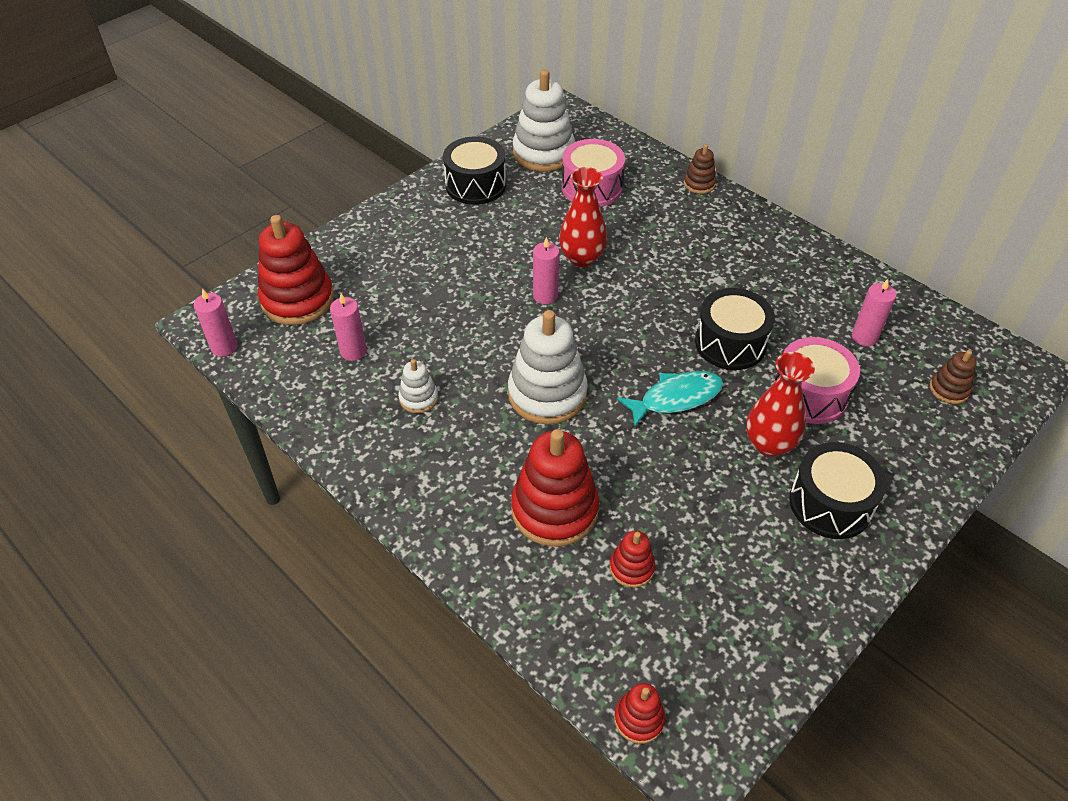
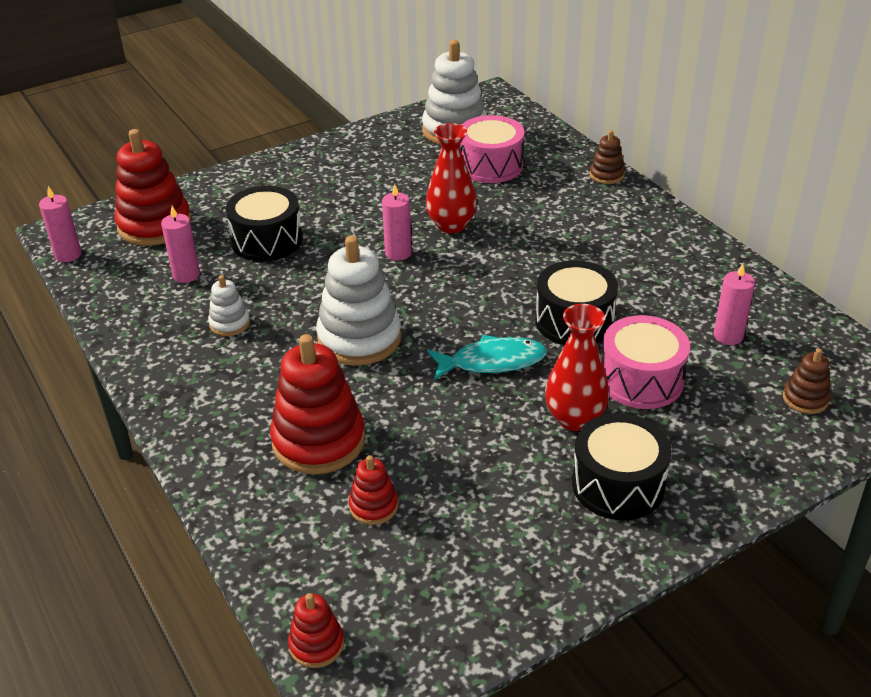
camera: 15 degrees right, 10 degrees down
(475, 185) = (373, 150): black drum -> black drum (267, 240)

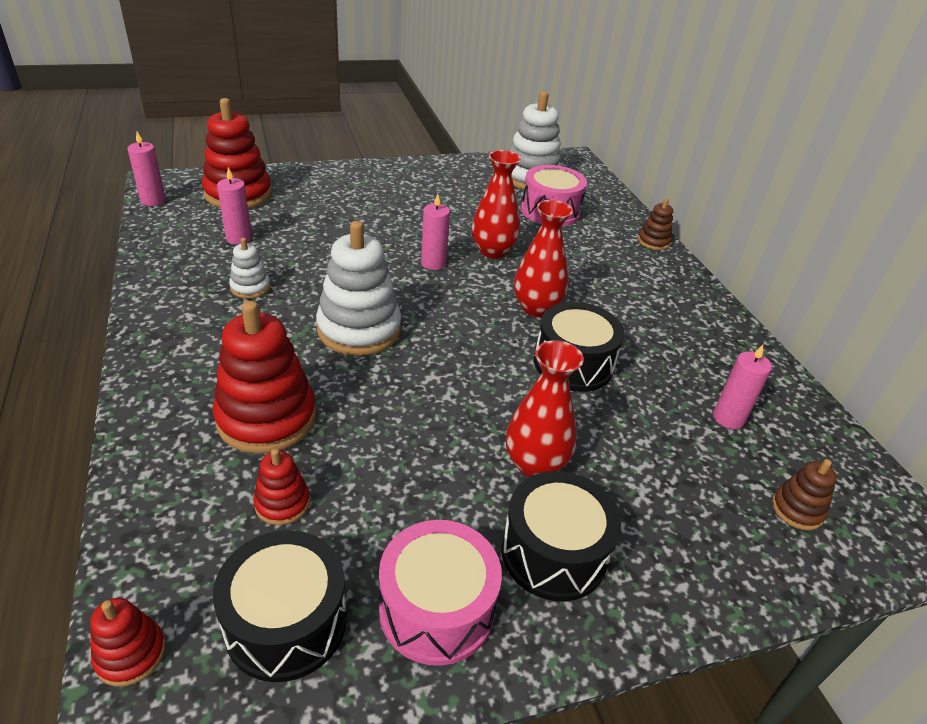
camera: 10 degrees right, 0 degrees up
(267, 240) = (324, 227): black drum -> black drum (286, 622)
(492, 362) = (475, 383): turquoise fish -> none
(518, 274) = (536, 308): none -> red vase
(641, 380) = (620, 441): pink drum -> pink drum (436, 609)

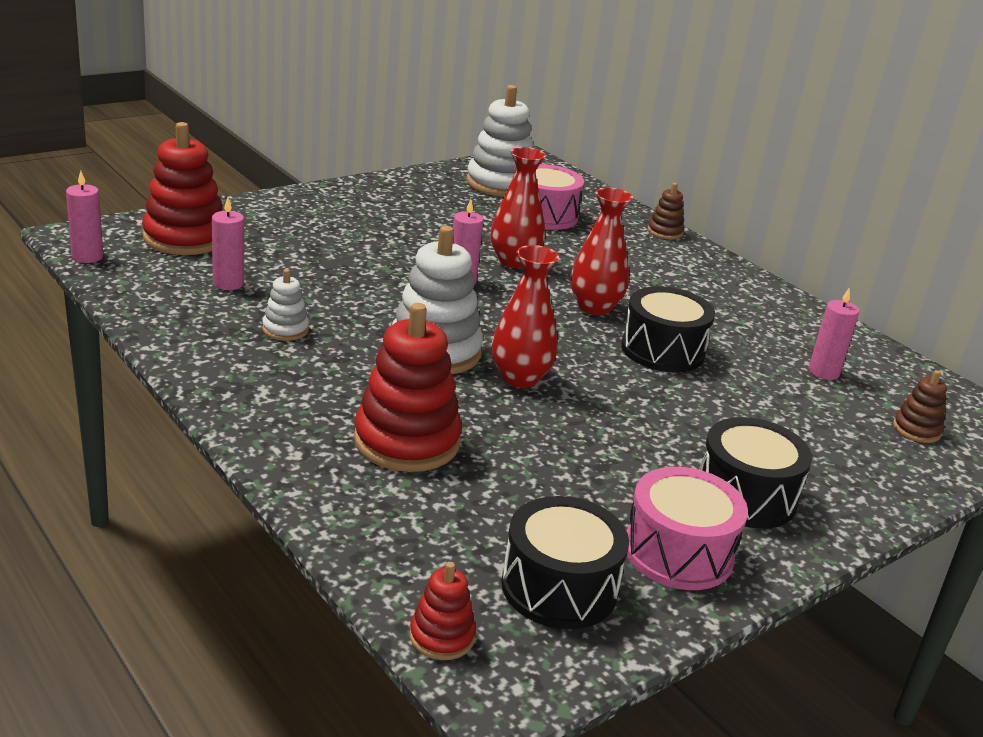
camera: 20 degrees left, 10 degrees down
(282, 503) = (481, 505): red stacking toy -> none
(535, 464) = (684, 435): red vase -> red vase (520, 378)

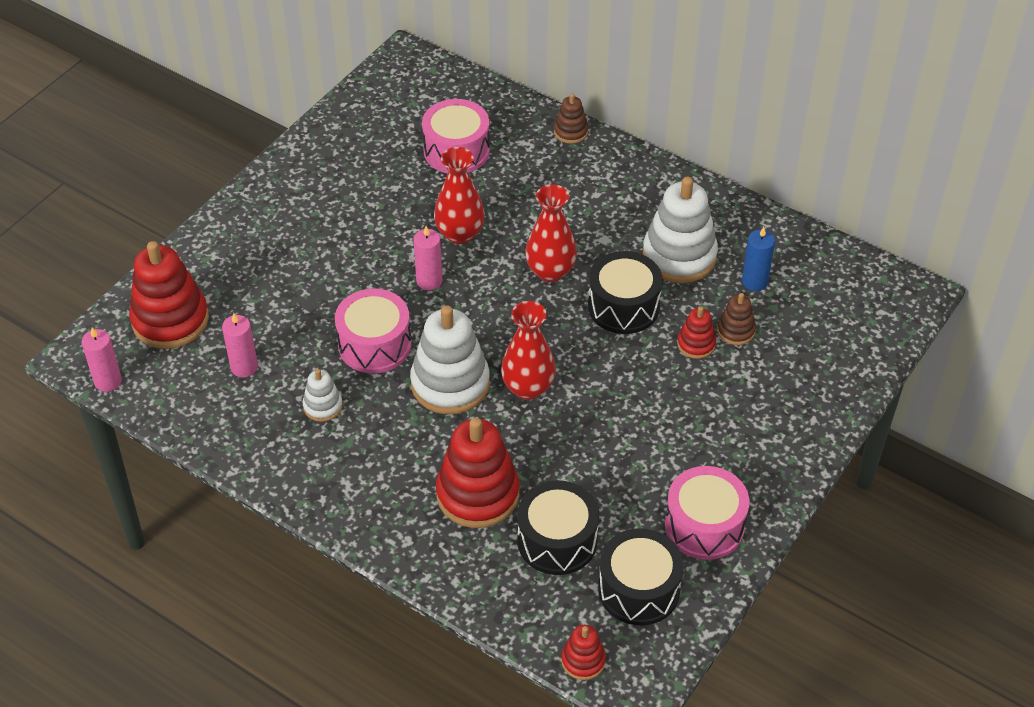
camera: 15 degrees left, 20 degrees up
(374, 305) = (374, 344): none -> pink drum
(500, 184) = (396, 115): white stacking toy -> white stacking toy (679, 256)
(734, 399) = (696, 344): none -> red stacking toy
(745, 496) = (733, 450): black drum -> black drum (557, 540)
(823, 372) = (754, 281): pink candle -> blue candle
(916, 430) = (838, 324): brown stacking toy -> brown stacking toy (736, 331)

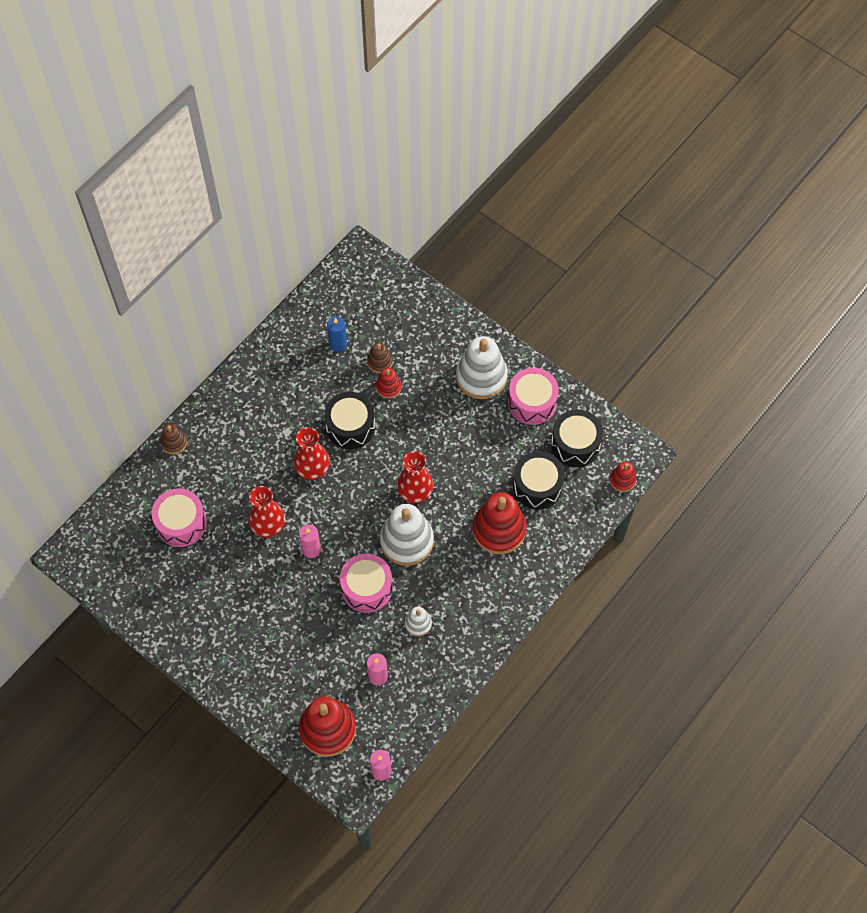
camera: 85 degrees left, 15 degrees up
(679, 256) = (309, 386): white stacking toy -> white stacking toy (481, 376)

